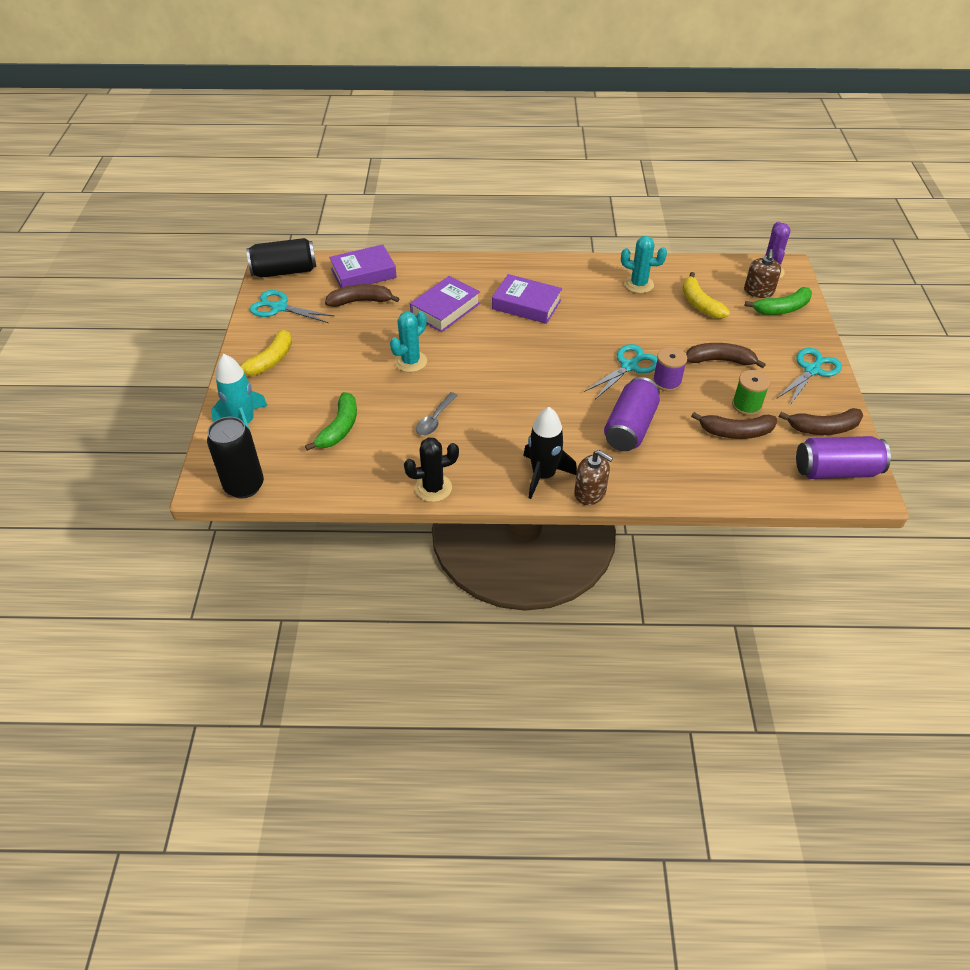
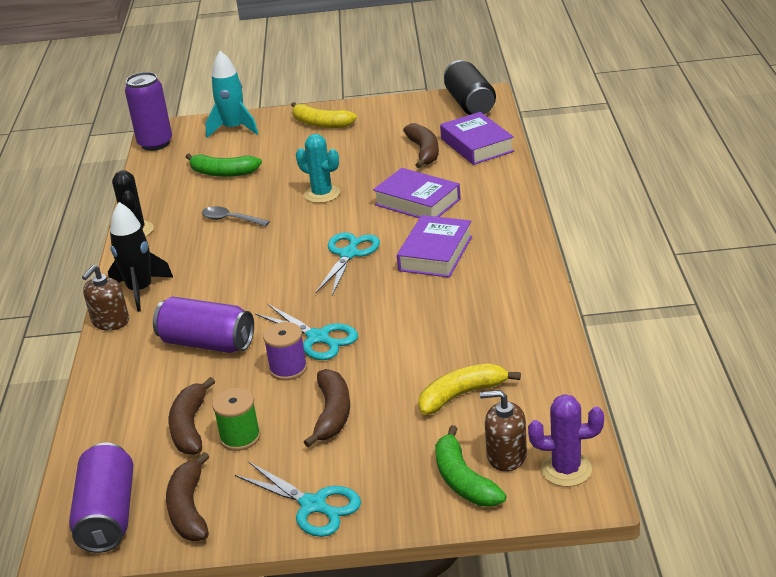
camera: 90 degrees right, 15 degrees down
(244, 486) = (155, 144): black can -> purple can
(279, 307) = (406, 113): turquoise scissors -> turquoise scissors (348, 254)
(638, 284) = (498, 338): turquoise cactus -> none

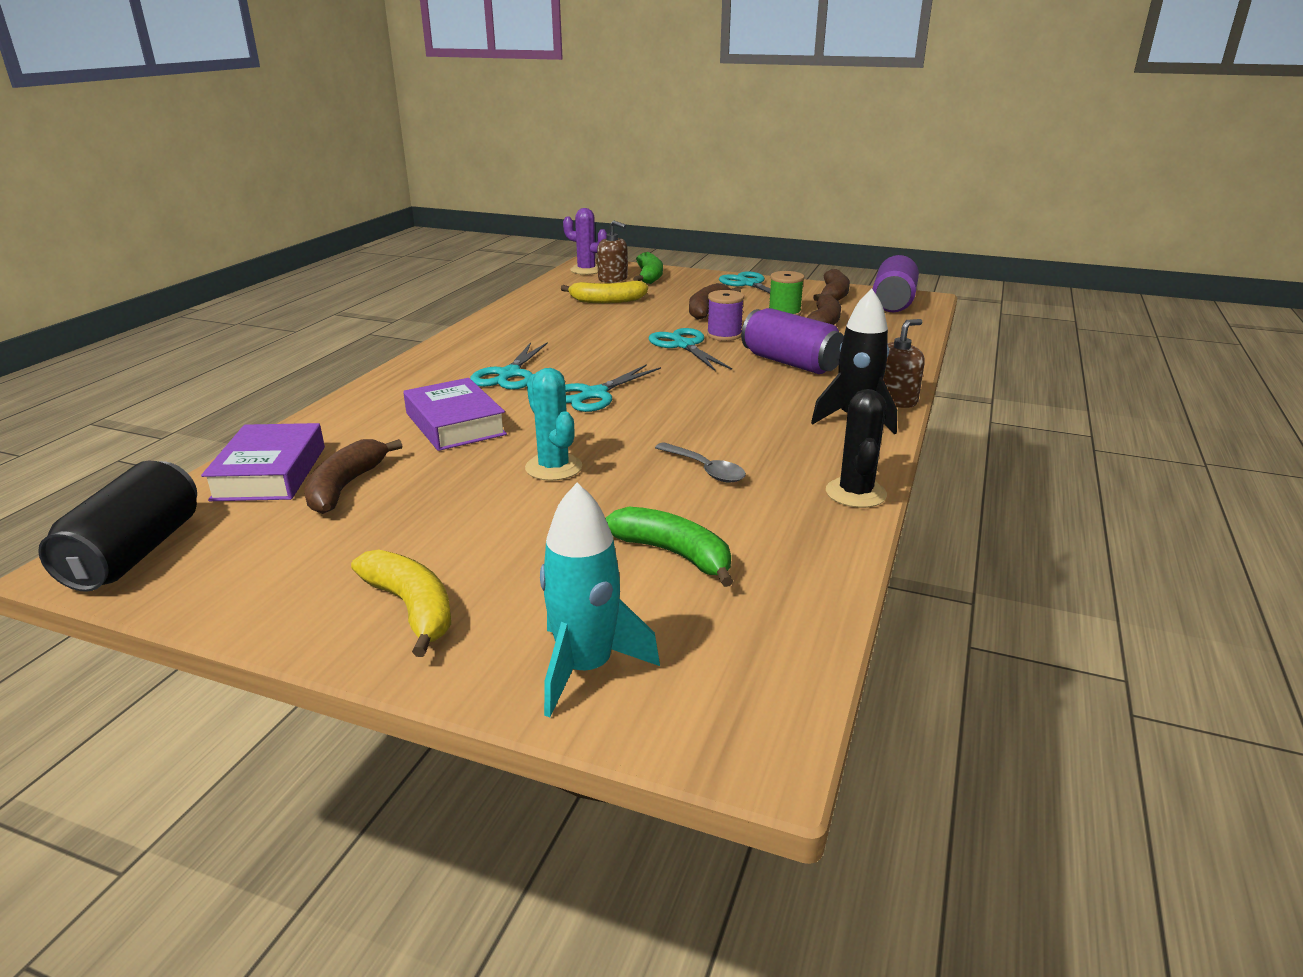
camera: 160 degrees left, 5 degrees down
(155, 144) = (785, 691): purple can -> none
(435, 253) = (509, 374): purple book -> turquoise scissors

